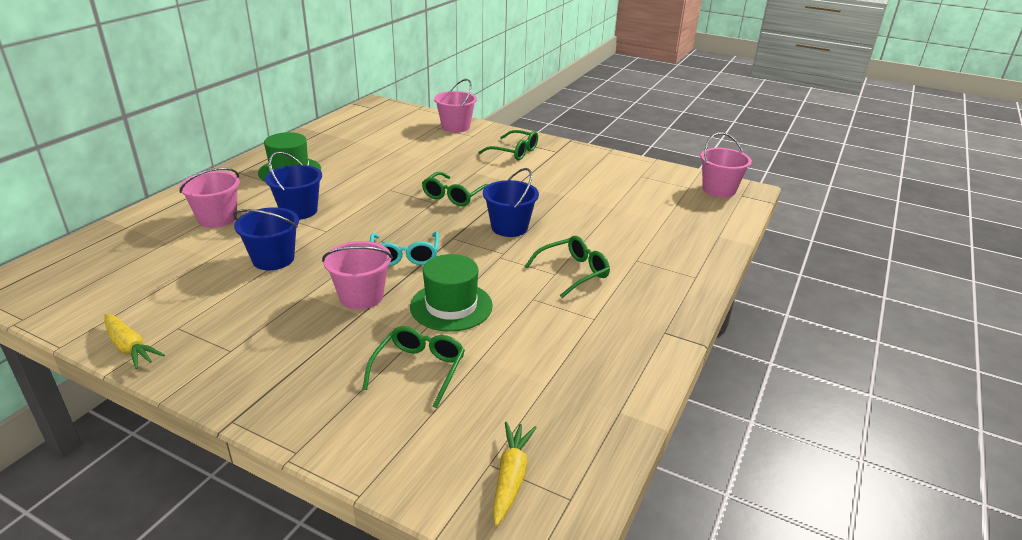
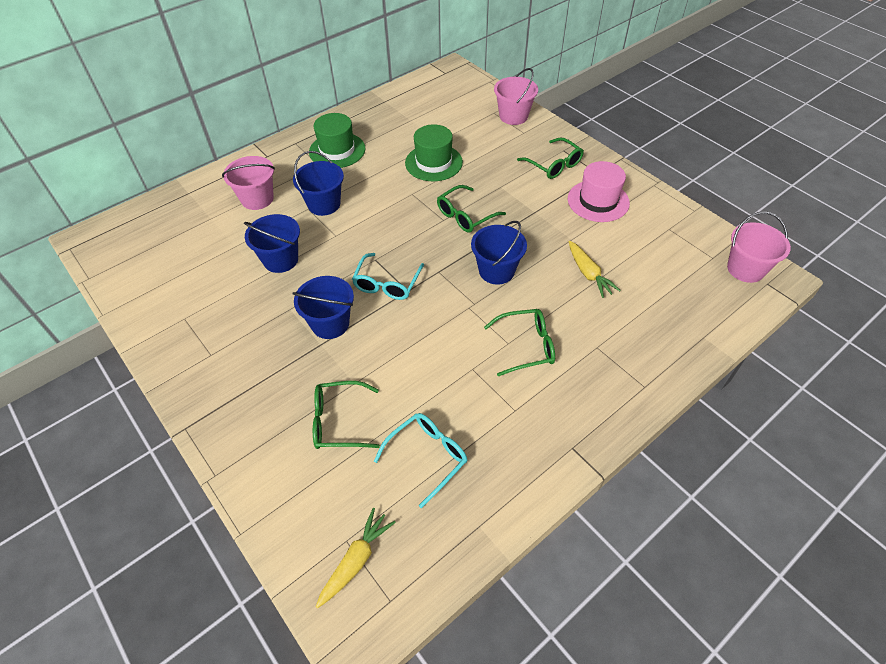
camera: 25 degrees right, 20 degrees up
(129, 347) = (146, 329): yellow carrot -> yellow carrot (588, 274)
(361, 296) = (330, 323): pink bucket -> blue bucket
(419, 369) = (339, 421): green glasses -> green glasses turned 135 degrees counterclockwise
(451, 306) = (397, 357): green hat -> green hat (433, 162)
(532, 373) = (427, 457): none -> turquoise glasses
(569, 168) = (598, 201): none -> pink hat

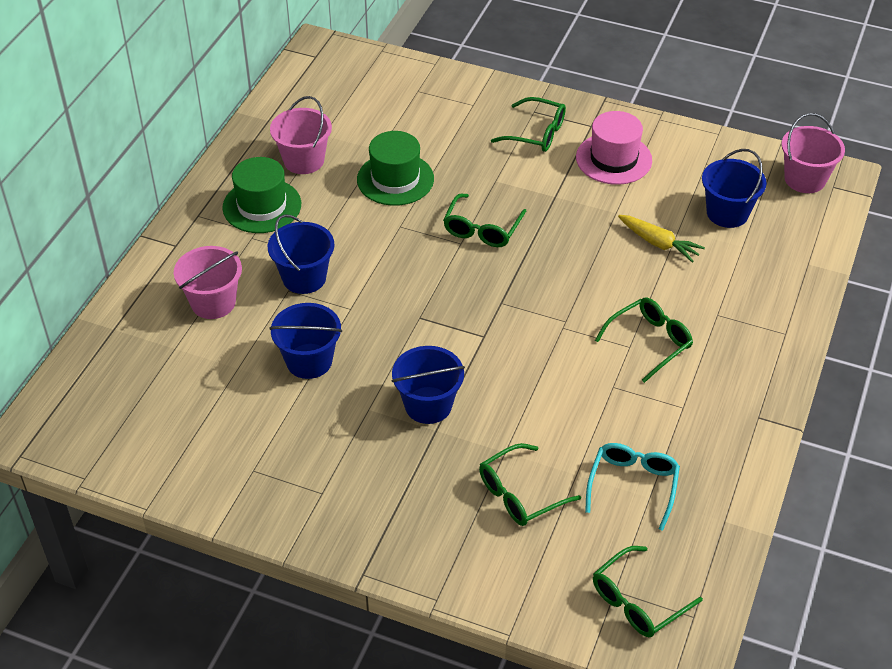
camera: 30 degrees left, 5 degrees down
(356, 560) = (638, 601): yellow carrot -> green glasses
(387, 284) = (455, 338): turquoise glasses -> none
(496, 271) = (562, 277): blue bucket -> blue bucket (727, 213)
(513, 116) = (445, 87): pink bucket -> pink bucket (304, 160)

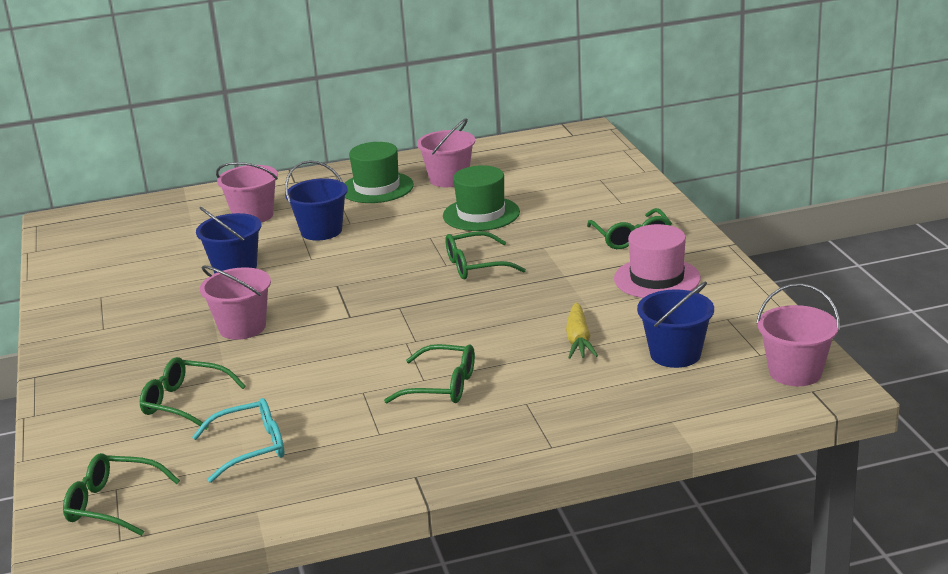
camera: 55 degrees right, 20 degrees down
(428, 405) = (242, 327): blue bucket -> pink bucket

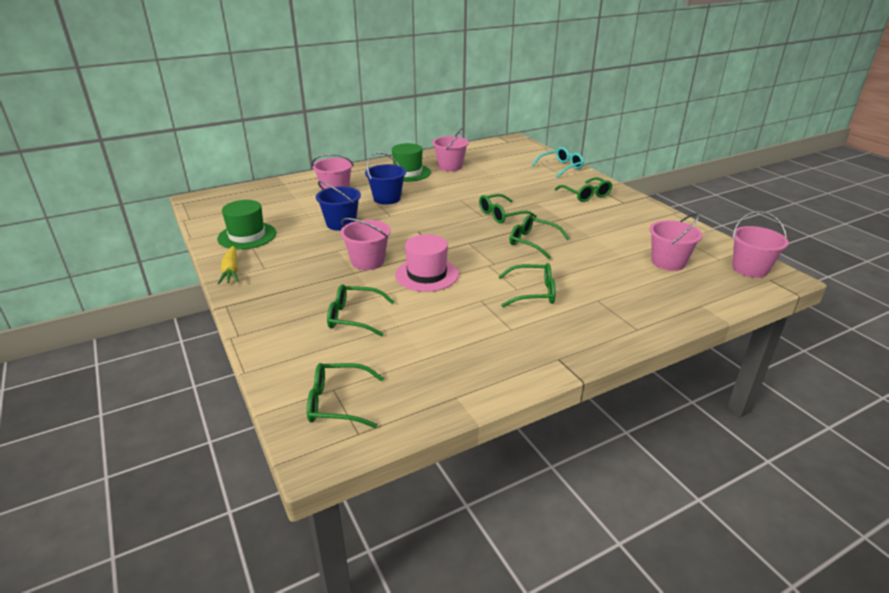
camera: 15 degrees left, 5 degrees up
(251, 448) = (423, 347): turquoise glasses -> turquoise glasses (561, 167)
(481, 214) = (484, 185): green hat -> green hat (247, 236)
(493, 311) = (532, 242): none -> green glasses
(578, 340) = (601, 257): yellow carrot -> yellow carrot (231, 271)
(657, 278) = (620, 217): pink hat -> pink hat (427, 274)
(675, 354) = (668, 262): blue bucket -> pink bucket

